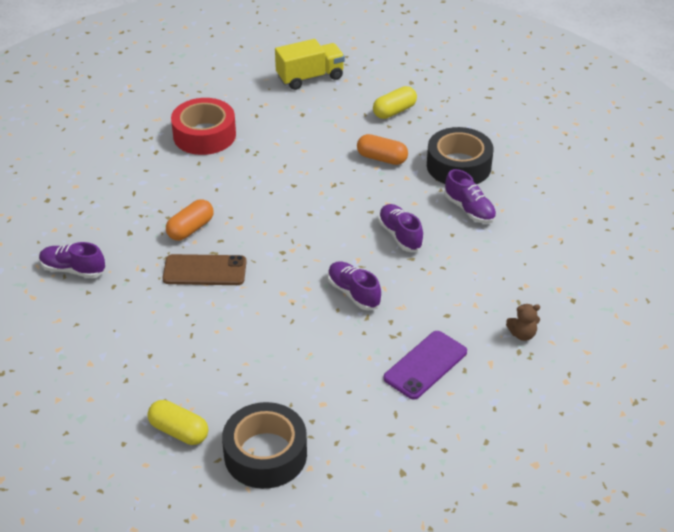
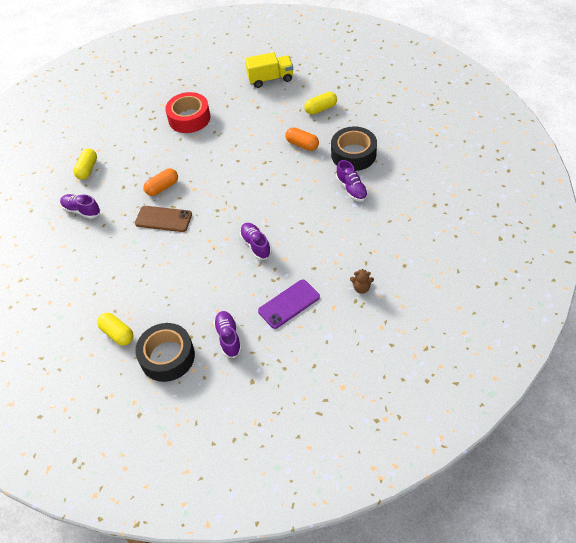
camera: 15 degrees right, 10 degrees up
(66, 213) = (87, 169): none -> yellow capsule
(400, 235) = (298, 204): purple shoe -> purple shoe (228, 338)

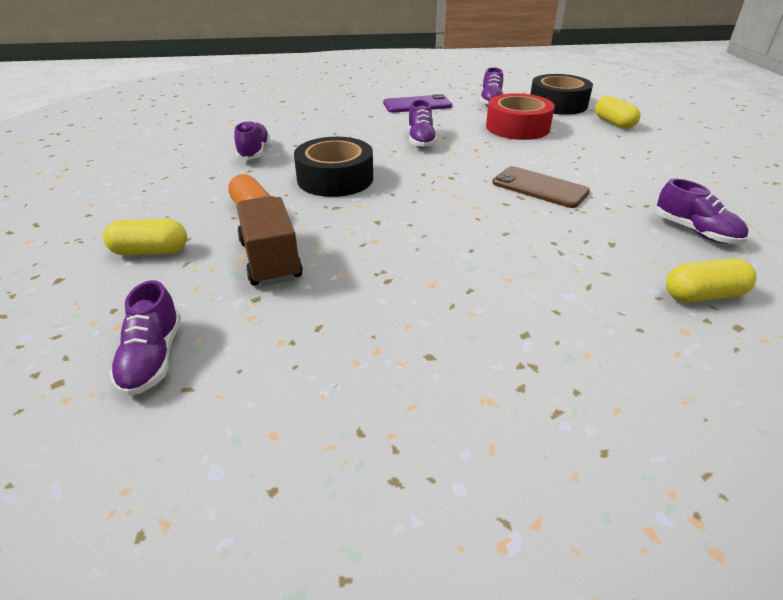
camera: 160 degrees left, 15 degrees down
(87, 169) = (703, 295): yellow capsule -> yellow capsule turned 45 degrees clockwise
(162, 187) = (532, 222): orange capsule -> none
(189, 118) = (427, 329): red tape -> red tape (517, 127)
(268, 123) = (270, 260): none -> brown truck
(270, 79) = (152, 358): yellow truck -> purple shoe
(353, 154) = (200, 179): black tape -> black tape (335, 178)
(361, 288) = (339, 99): brown teddy bear -> none

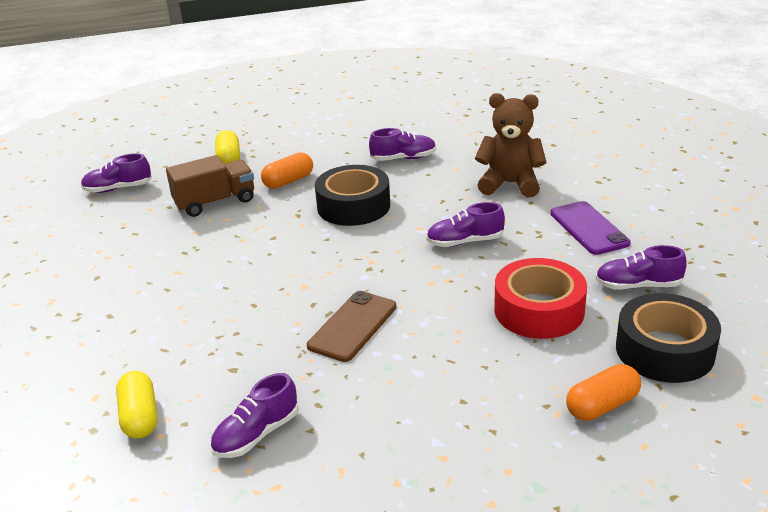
camera: 85 degrees right, 5 degrees down
(337, 119) = (510, 184): none -> brown teddy bear
(614, 123) = (602, 405): yellow capsule -> orange capsule

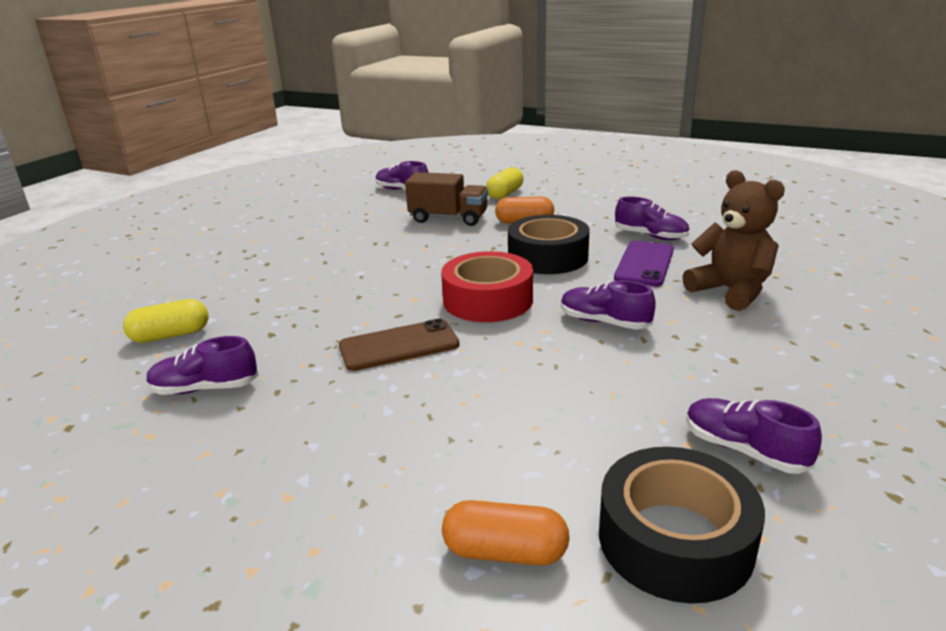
camera: 40 degrees right, 5 degrees down
(140, 417) = (170, 335): yellow capsule -> yellow capsule turned 45 degrees clockwise
(539, 310) = (585, 416): red tape -> red tape (488, 300)
(588, 228) = (765, 365): purple phone -> purple phone (644, 264)

